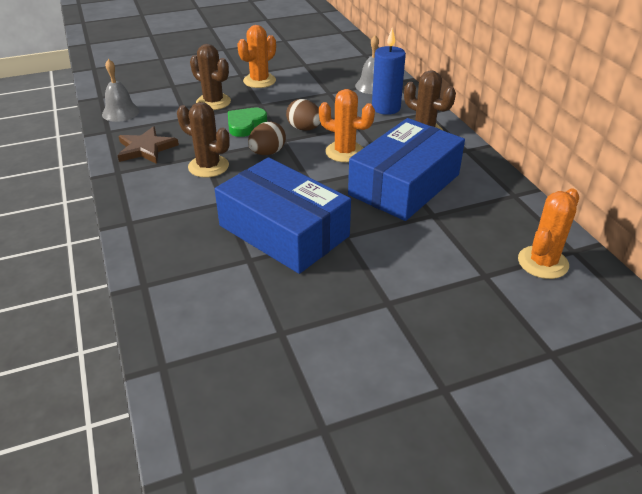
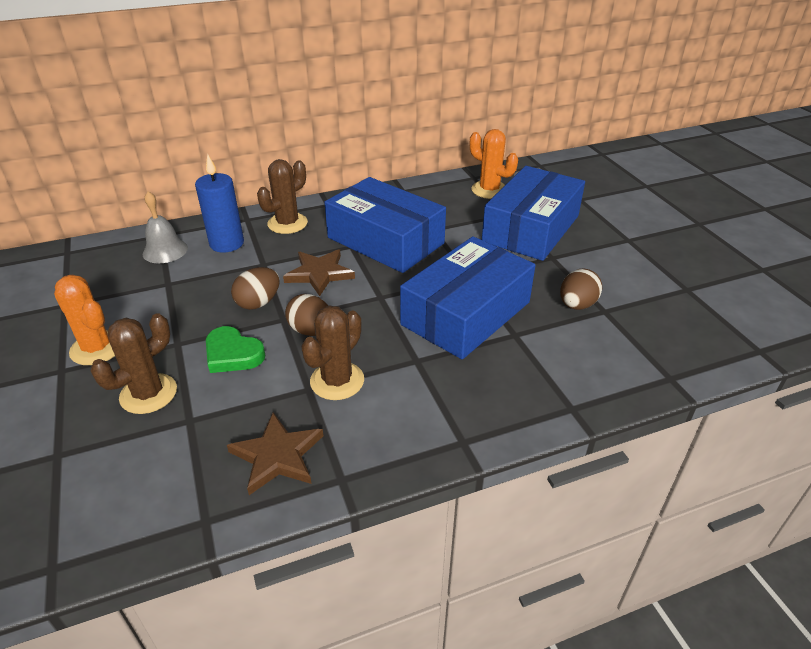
camera: 90 degrees left, 0 degrees up
(120, 112) = (137, 516): grey bell -> none
(293, 311) = (577, 305): none -> brown egg
(345, 152) = (319, 274): orange cactus -> brown star
(452, 291) = (530, 228): none -> blue box

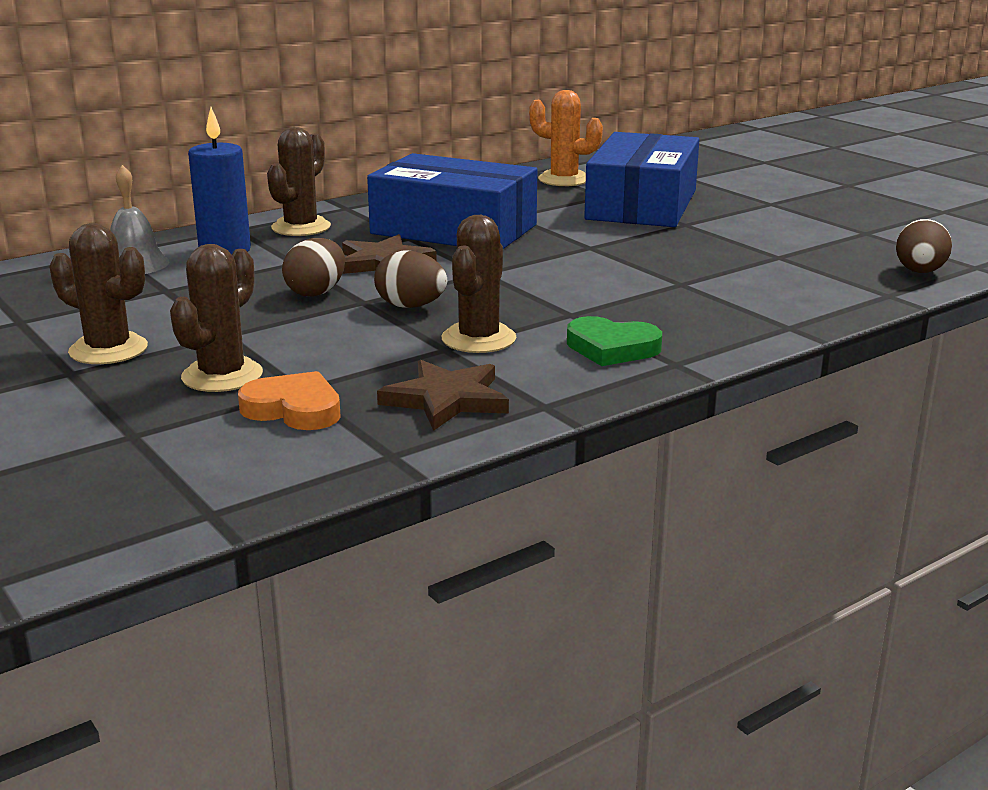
camera: 15 degrees left, 15 degrees down
(97, 348) = (108, 350): orange cactus -> brown cactus
(172, 446) = (294, 409): none -> orange heart
(233, 354) = (316, 334): green heart -> green heart (612, 348)
(466, 313) = (607, 274): blue box -> none
(577, 305) = (742, 255): brown egg -> brown egg (919, 272)

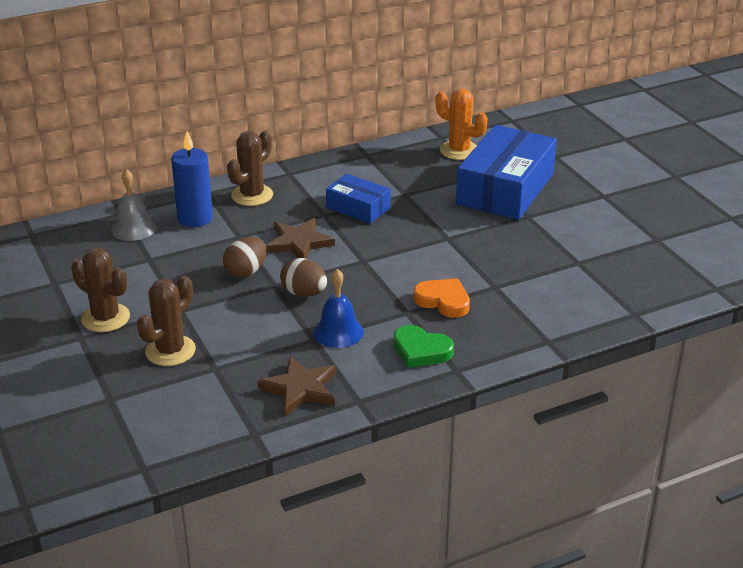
camera: 10 degrees right, 10 degrees up
(294, 409) = (207, 387): orange heart -> orange heart (443, 301)
(454, 229) = (358, 208): blue box -> blue box, size x0.53
(478, 339) = (338, 332): brown cactus -> blue bell
(919, 272) = (671, 291): brown egg -> none

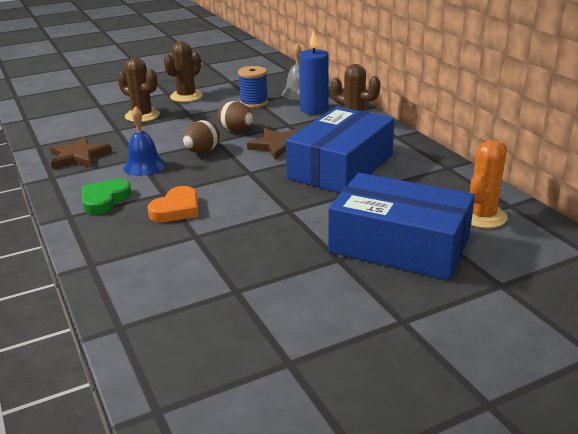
camera: 90 degrees right, 5 degrees down
(155, 261) = (254, 103): none -> blue spool
(358, 208) = (341, 167): blue box -> blue box, size x1.88

